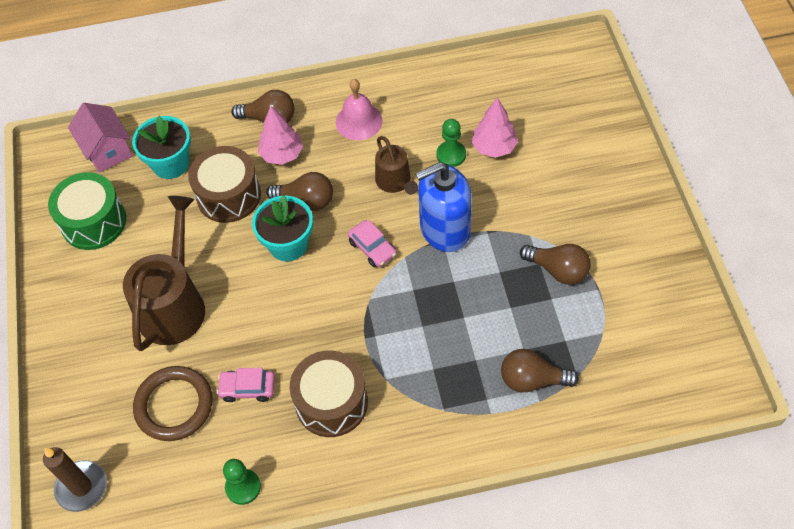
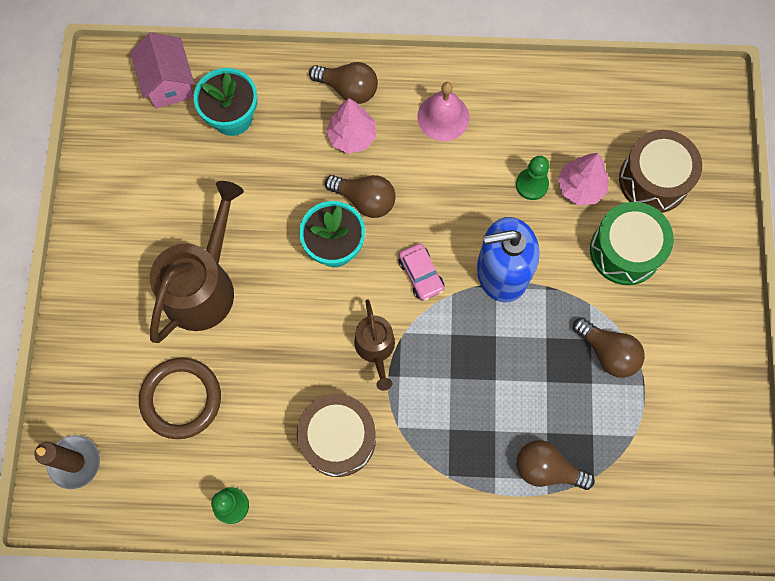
camera: 10 degrees right, 15 degrees up
(94, 222) = (139, 167): green drum -> green drum (625, 251)
(229, 195) = (285, 172): brown drum -> brown drum (653, 180)
(247, 388) = (258, 400): pink car -> none
(395, 182) = (464, 202): brown watering can -> brown watering can (375, 348)

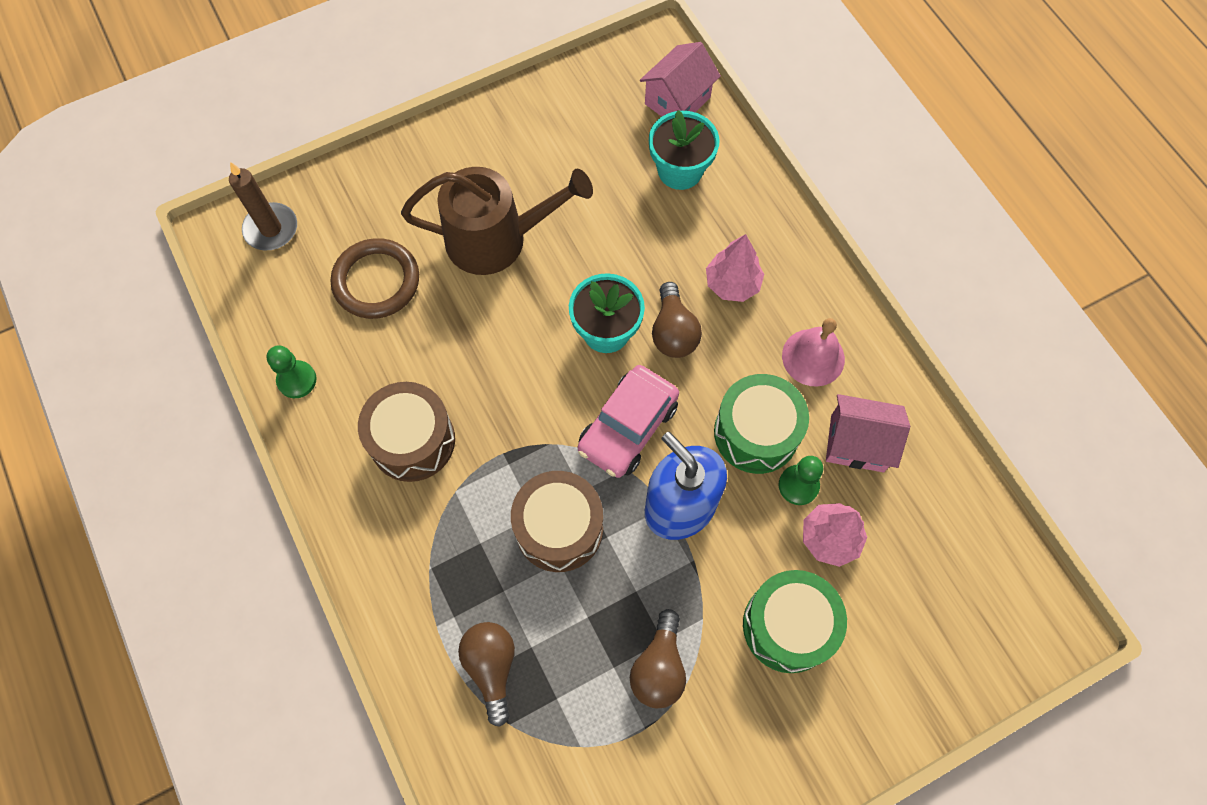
camera: 60 degrees right, 5 degrees down
(348, 89) = (780, 253): brown light bulb -> none
(375, 348) = (524, 425): brown watering can -> none
(421, 275) = (628, 427): pink car -> pink car, size x1.70
(477, 189) = (756, 433): none -> green drum
(523, 128) = (857, 443): none -> pink house
(653, 180) = (893, 615): brown drum -> brown drum (559, 528)

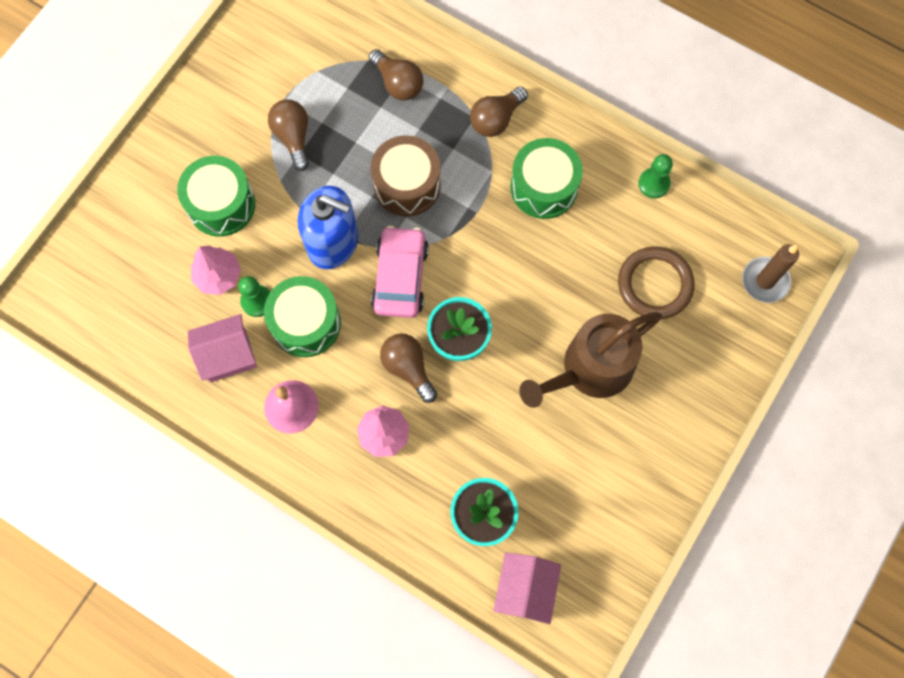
camera: 150 degrees right, 5 degrees up
(408, 551) = (496, 119): none -> brown light bulb
(412, 440) = (544, 187): brown drum -> green drum

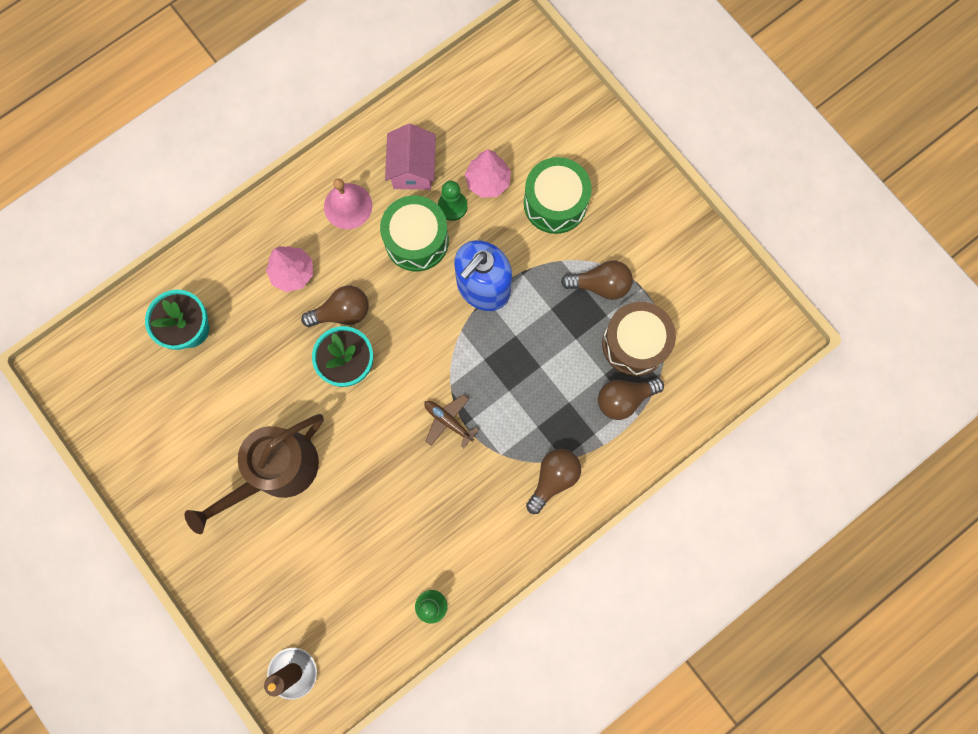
camera: 110 degrees right, 5 degrees up
(400, 277) = (428, 334): pink car -> none
(407, 185) = (515, 371): brown drum -> brown drum (634, 343)
(479, 228) = (448, 421): none -> brown plane
(496, 119) = (553, 478): brown light bulb -> brown light bulb turned 60 degrees clockwise
(525, 589) = (117, 341): pink house -> none
(544, 187) = (466, 497): green drum -> none
(590, 369) = (277, 470): brown watering can -> brown watering can turned 120 degrees counterclockwise
(655, 284) = (331, 563): brown ring -> none

